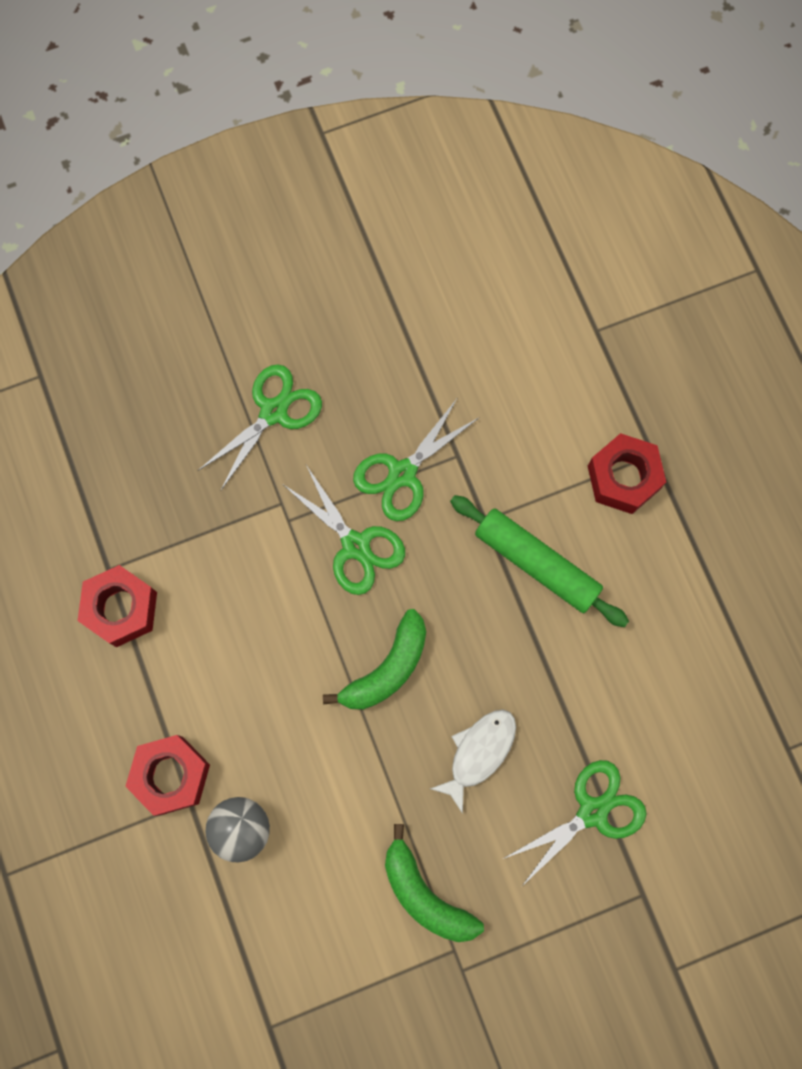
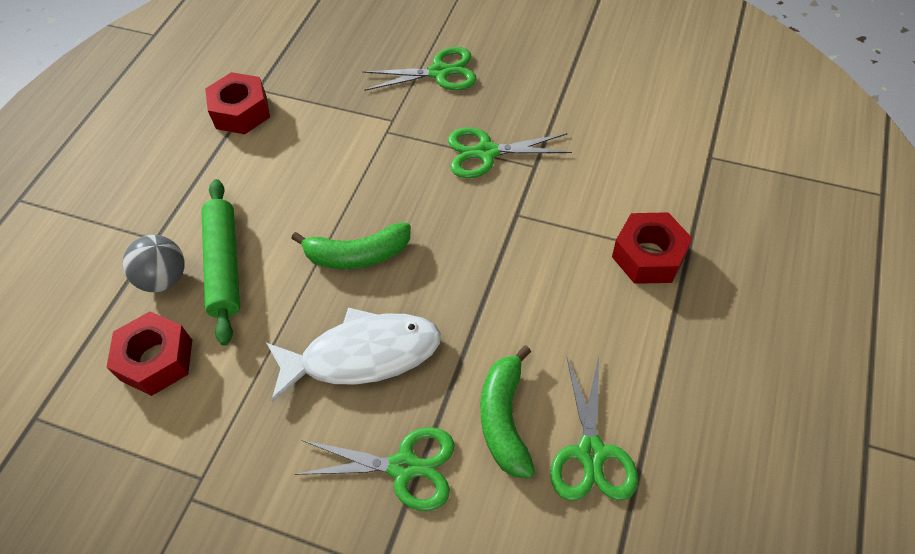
camera: 45 degrees right, 20 degrees down
(171, 775) = (163, 217): red nut -> red nut (156, 360)
(356, 546) = (414, 172): green scissors -> green scissors (591, 453)
(425, 894) = (226, 419): green banana -> green banana (505, 419)
(479, 753) = (362, 355): white fish -> white fish, size x1.61
(537, 563) = (528, 265): green rolling pin -> green rolling pin (225, 265)

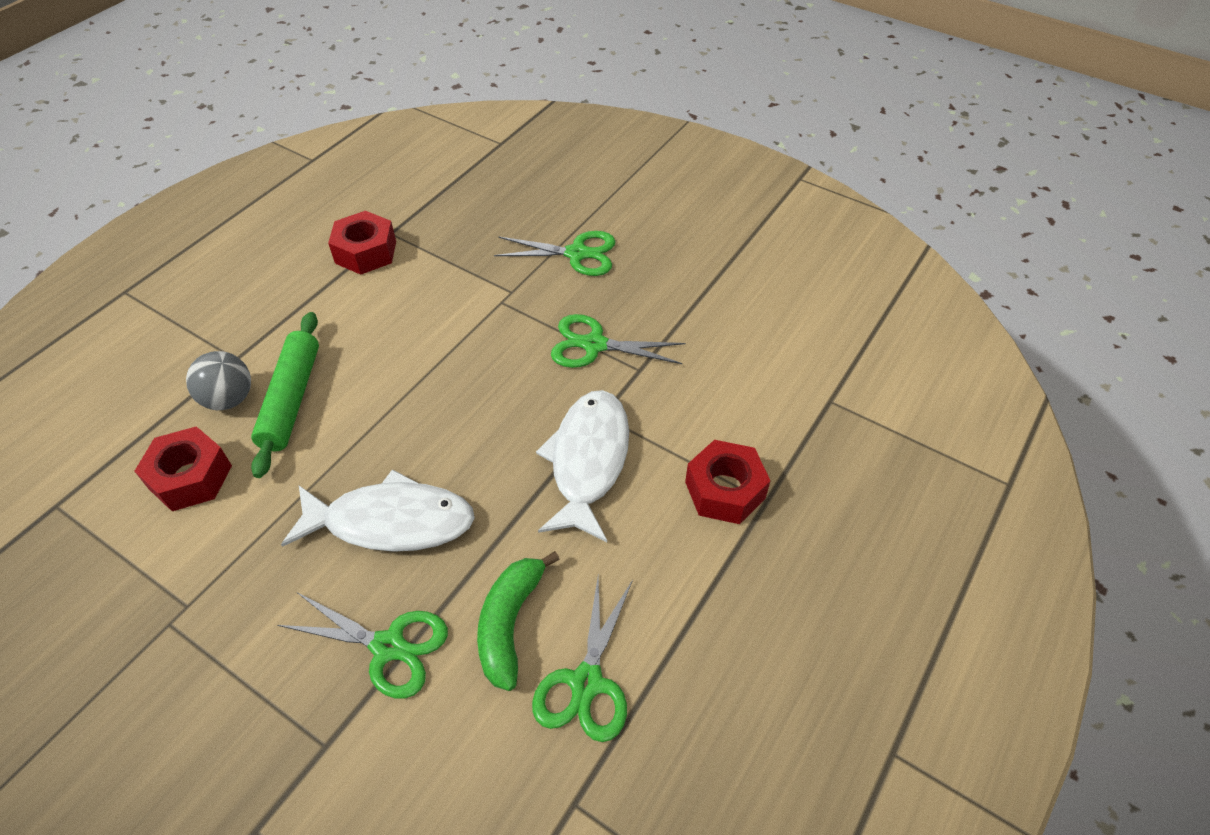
camera: 10 degrees right, 5 degrees down
(357, 255) = (425, 419): green banana -> none
(520, 258) = (588, 461): none -> white fish

